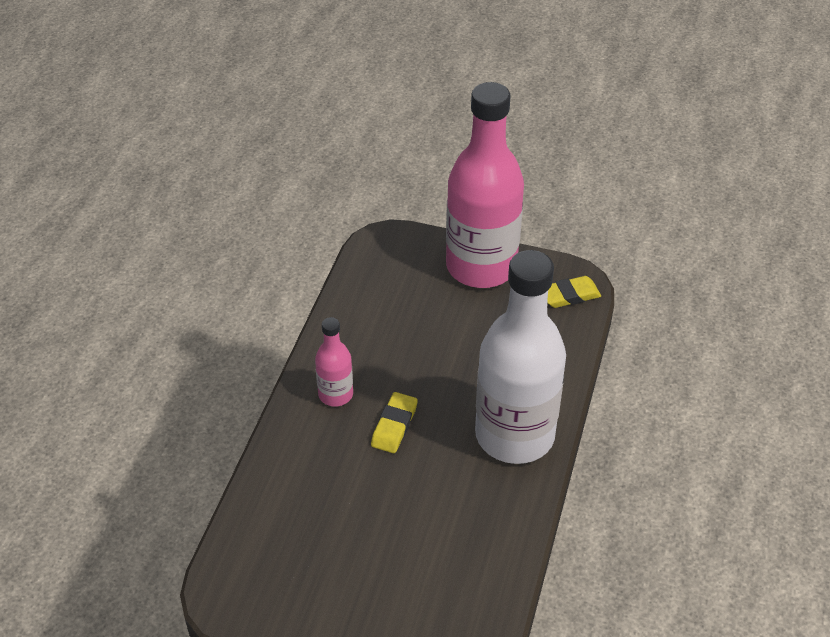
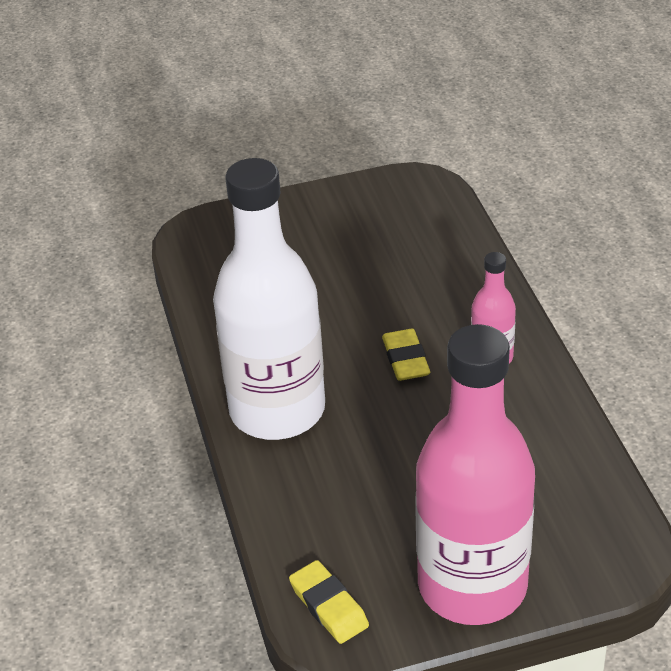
camera: 150 degrees right, 5 degrees down
(569, 295) = (329, 606): yellow eraser -> yellow eraser turned 75 degrees counterclockwise

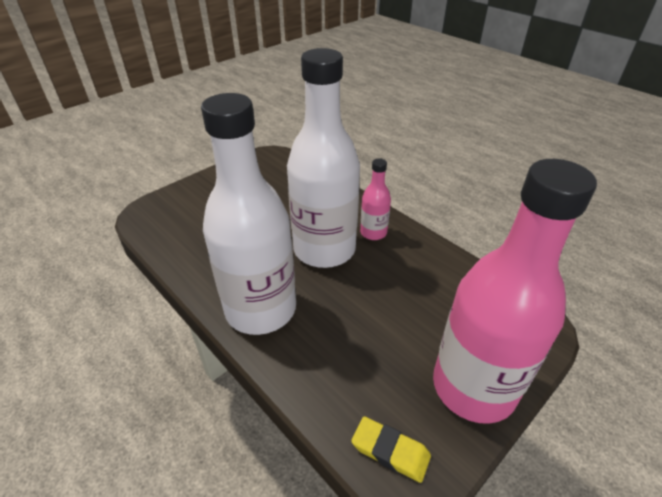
camera: 30 degrees left, 0 degrees up
(405, 359) = (324, 249): yellow eraser -> white bottle

